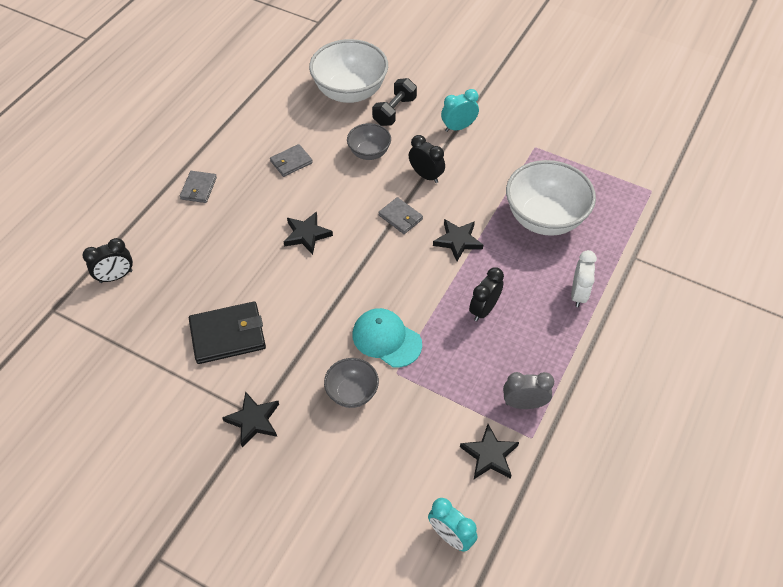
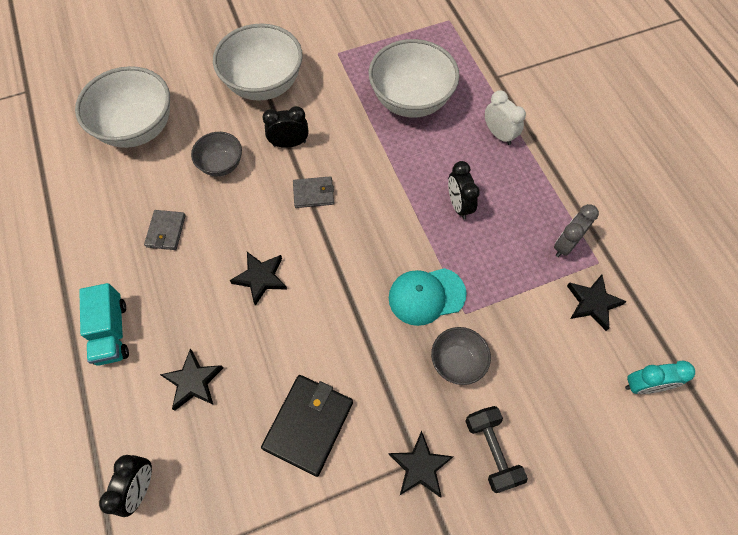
camera: 50 degrees left, 10 degrees up
(198, 188) = (111, 332): grey wallet -> turquoise truck
(394, 111) = (197, 113): black dumbbell -> black dumbbell (491, 451)
(458, 127) = (264, 84): turquoise clock -> white bowl
(458, 241) = (377, 172): black star -> black star (193, 381)

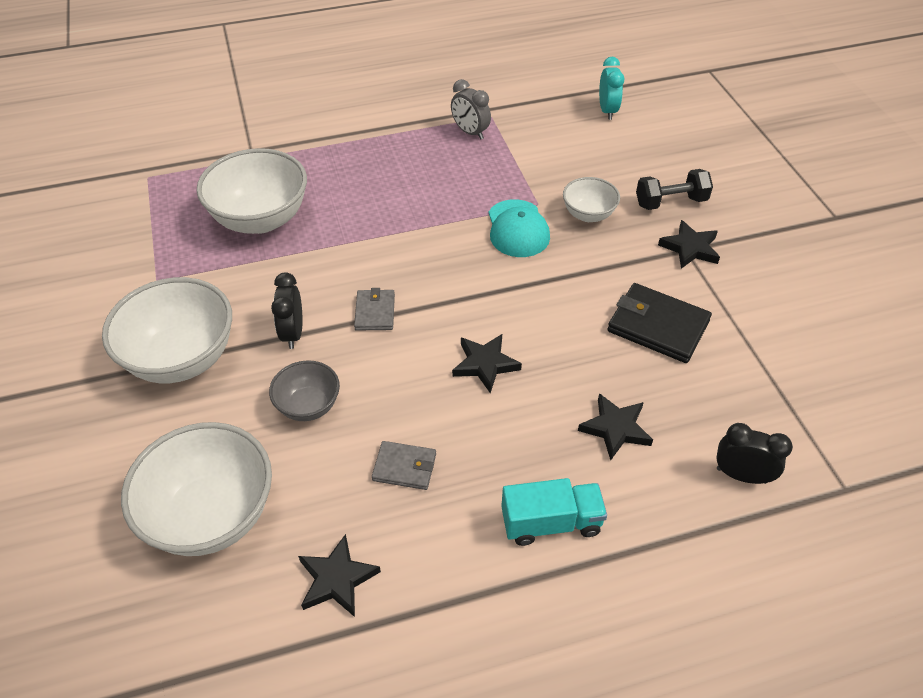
camera: 85 degrees left, 15 degrees down
(457, 362) = (588, 214): grey bowl -> white bowl
(458, 205) = (413, 196): black clock -> none
(499, 134) = (330, 158): white clock -> none
(593, 303) = (531, 125): black star -> black star (337, 579)

